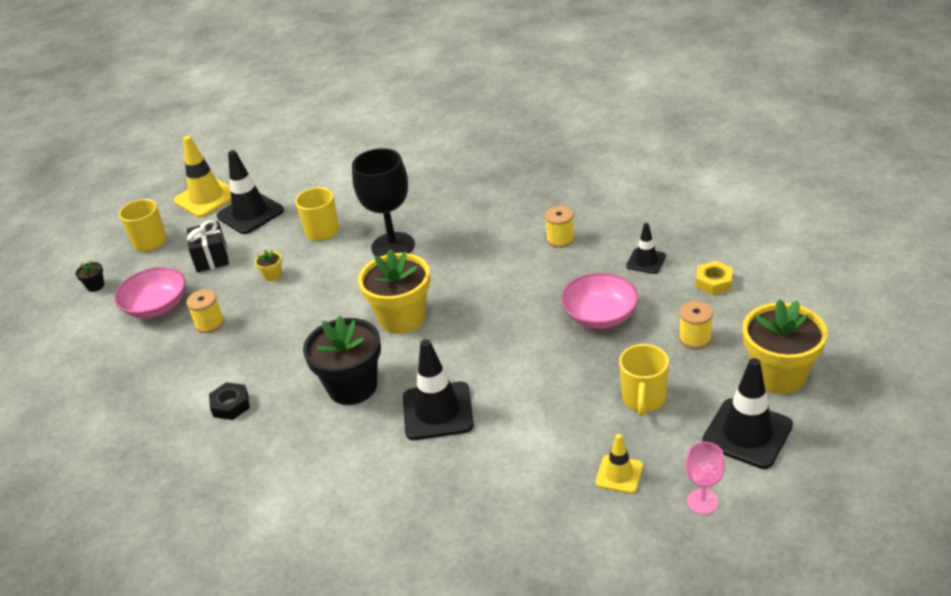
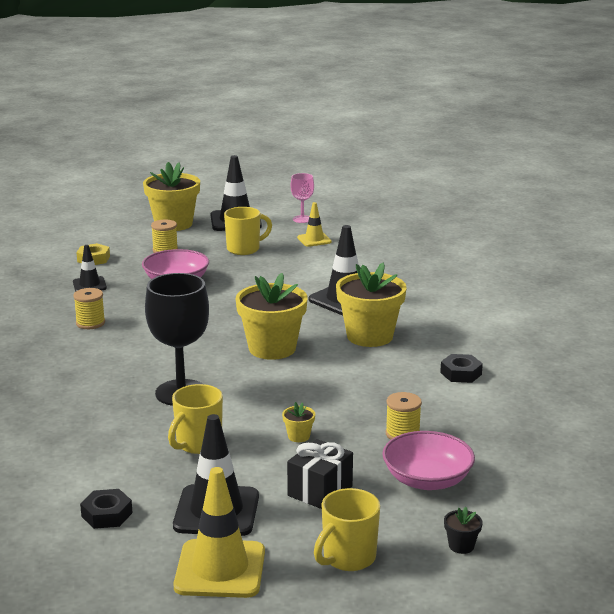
camera: 135 degrees left, 15 degrees down
(300, 177) = (107, 514): none -> black nut
(352, 387) = (369, 336): black flower pot -> yellow flower pot

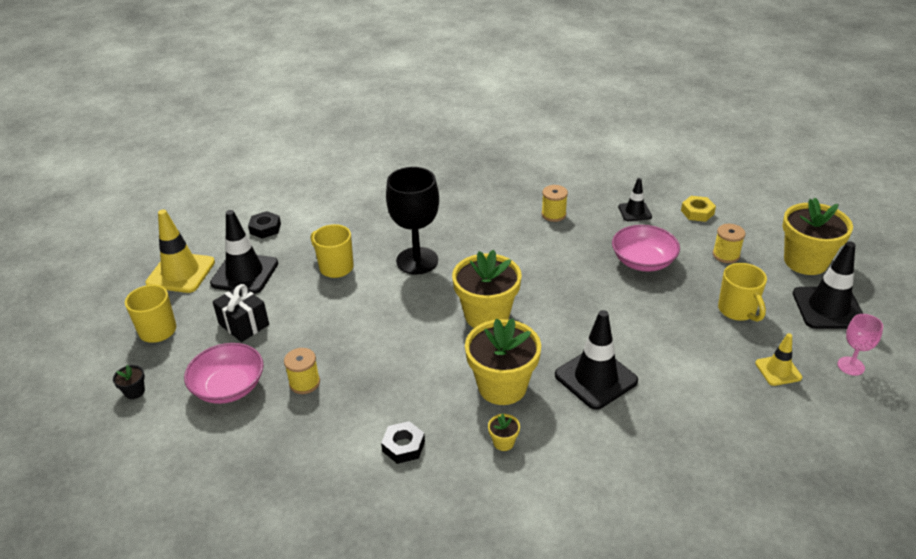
camera: 100 degrees right, 15 degrees up
(298, 436) = (326, 320): yellow flower pot -> yellow flower pot (503, 442)

